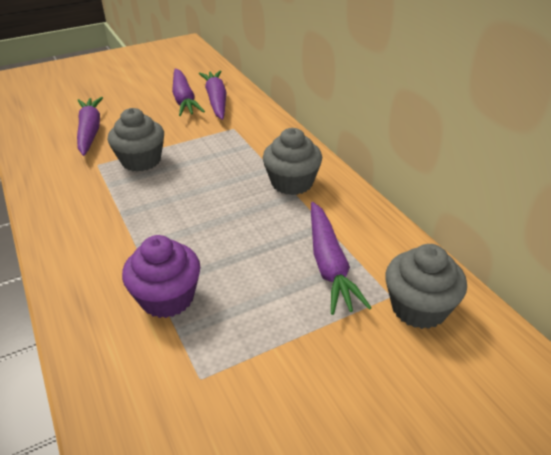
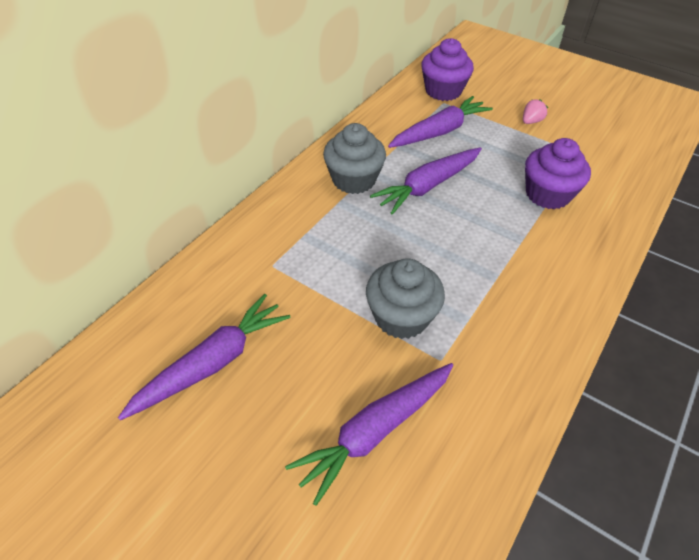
camera: 120 degrees left, 10 degrees up
(216, 100) = (199, 319): purple carrot -> purple carrot (428, 186)
(298, 366) = (531, 121): none -> pink strawberry
(419, 308) = (443, 91): grey cupcake -> purple cupcake

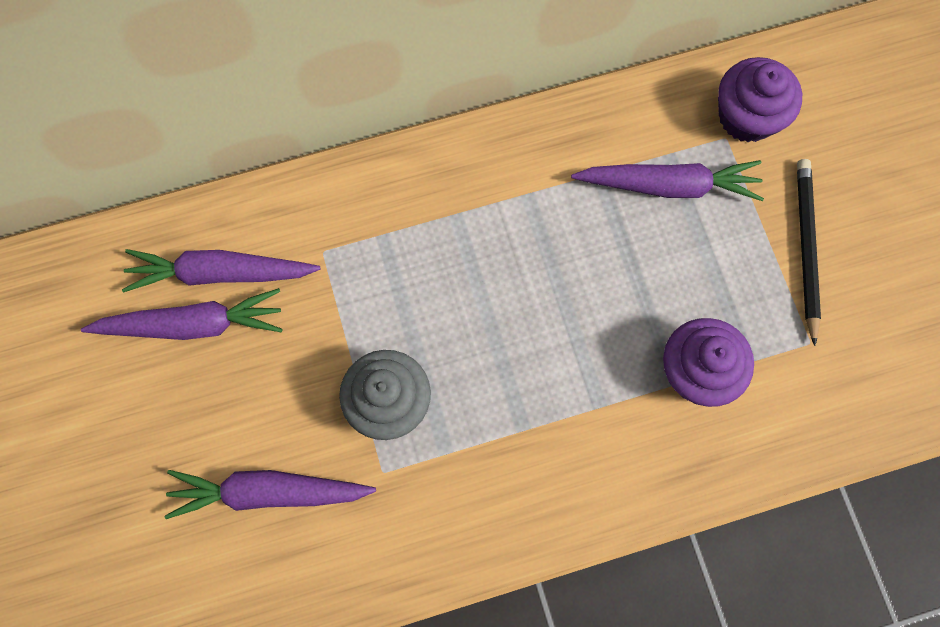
camera: 40 degrees right, 25 degrees up
(353, 180) = (498, 193): grey cupcake -> none
(428, 186) = (571, 260): purple carrot -> purple carrot (220, 273)
(531, 121) = (806, 248): pink strawberry -> black pencil

